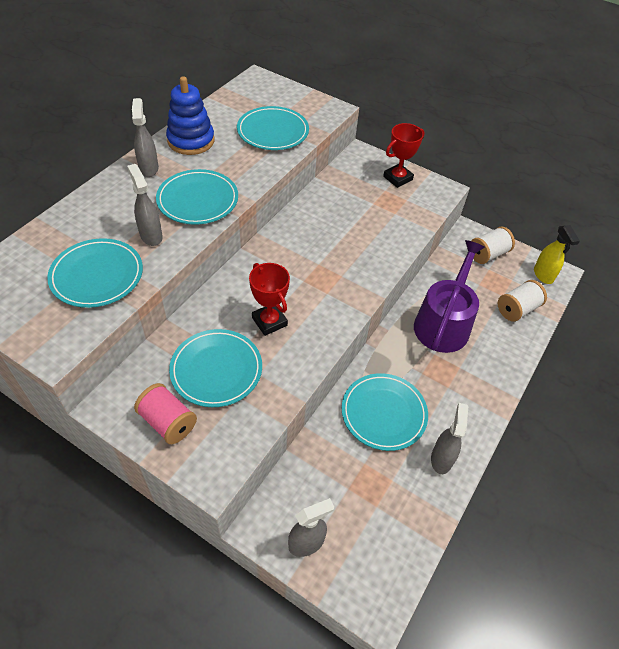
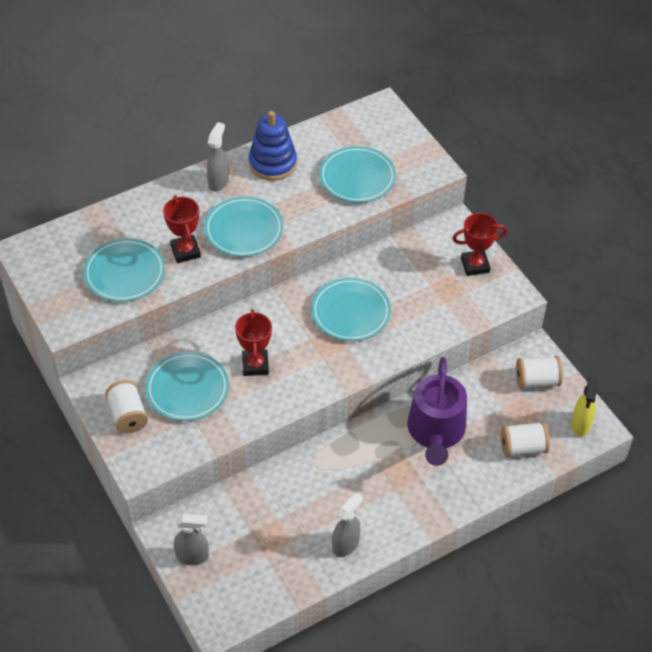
camera: 30 degrees right, 0 degrees up
(151, 236) = (185, 251): grey spray bottle -> red trophy
(168, 422) = (128, 415): pink spool -> white spool
(383, 413) = (321, 487): turquoise plate -> turquoise plate (351, 312)
(443, 323) = (436, 431): purple watering can -> purple watering can turned 135 degrees clockwise

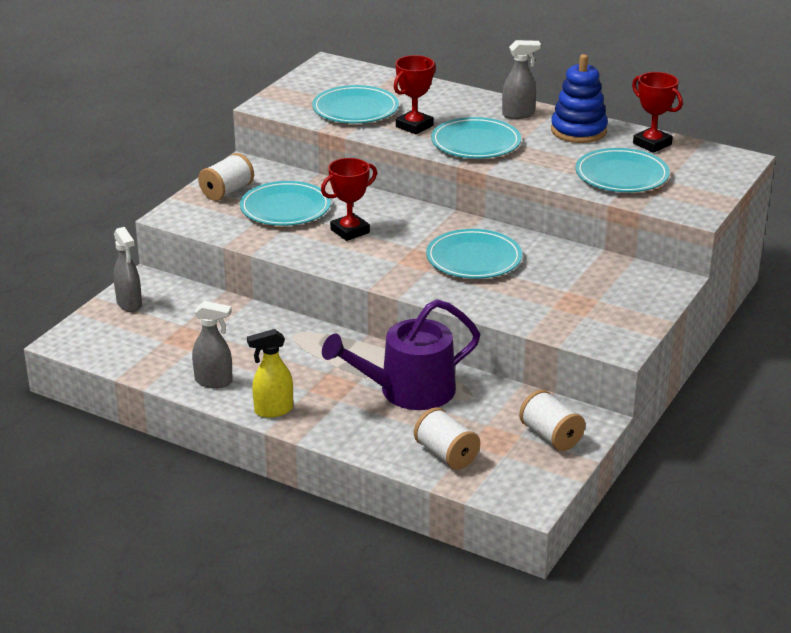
camera: 60 degrees right, 20 degrees down
(475, 265) = (629, 309): red trophy -> red trophy (652, 144)
(580, 425) = (521, 486): yellow spray bottle -> yellow spray bottle (273, 410)

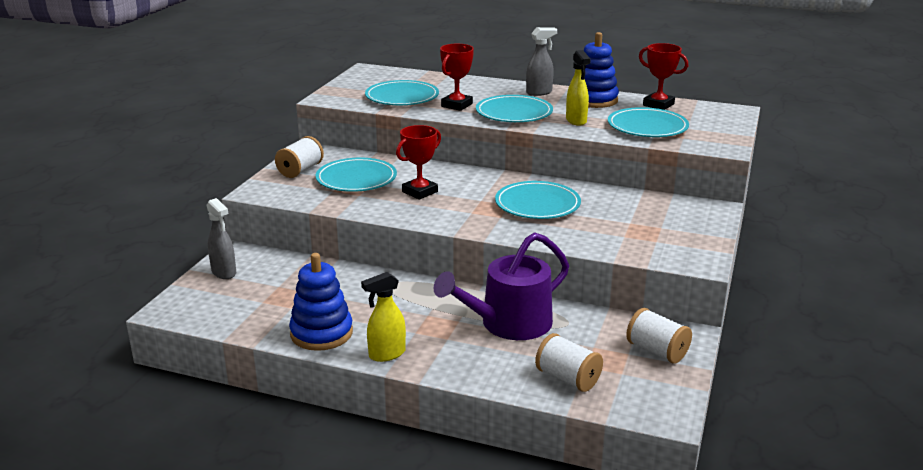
camera: 10 degrees left, 5 degrees down
(214, 381) = (321, 333): grey spray bottle -> blue stacking toy
(543, 160) = (576, 121): none -> yellow spray bottle

